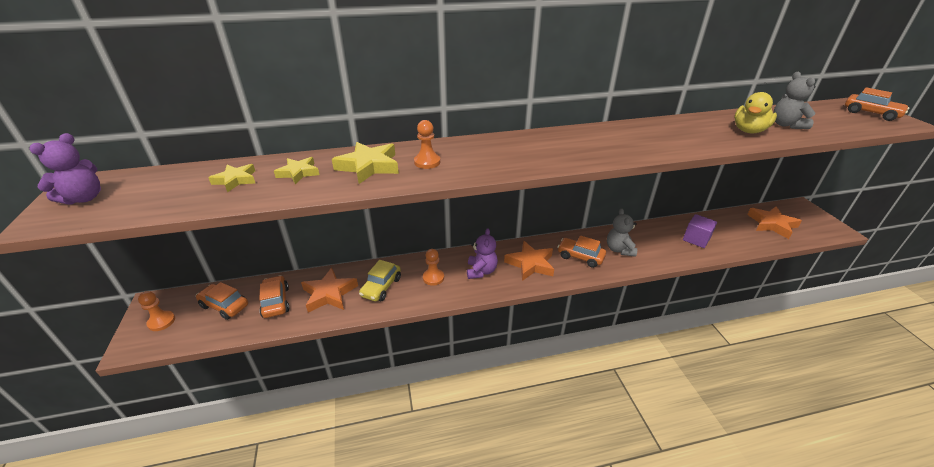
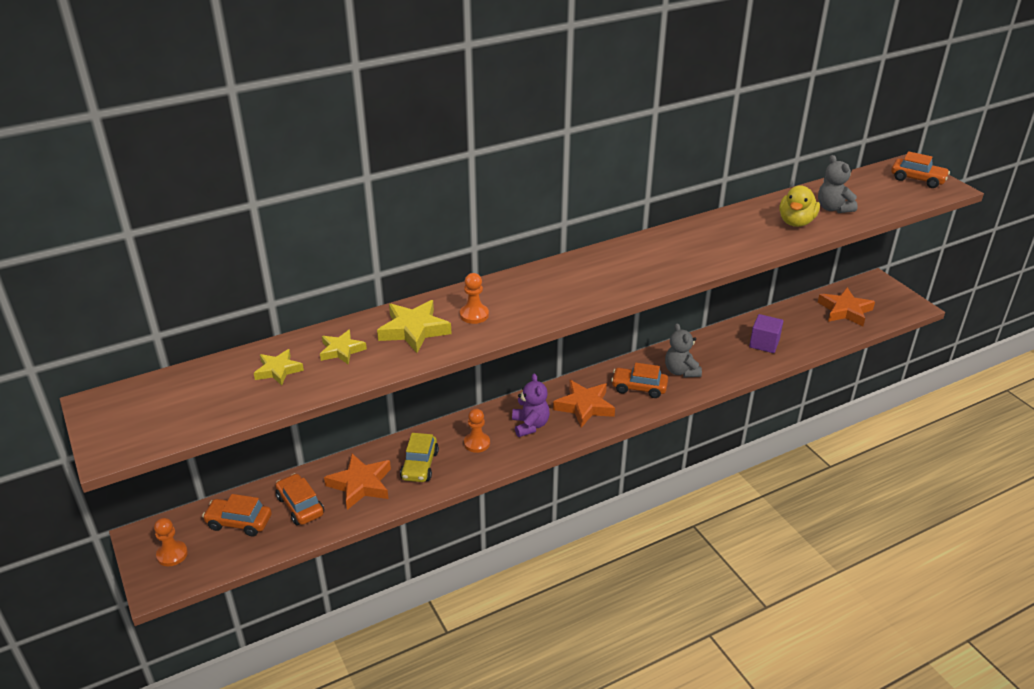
camera: 15 degrees left, 0 degrees up
(84, 198) = (126, 419): purple teddy bear -> none

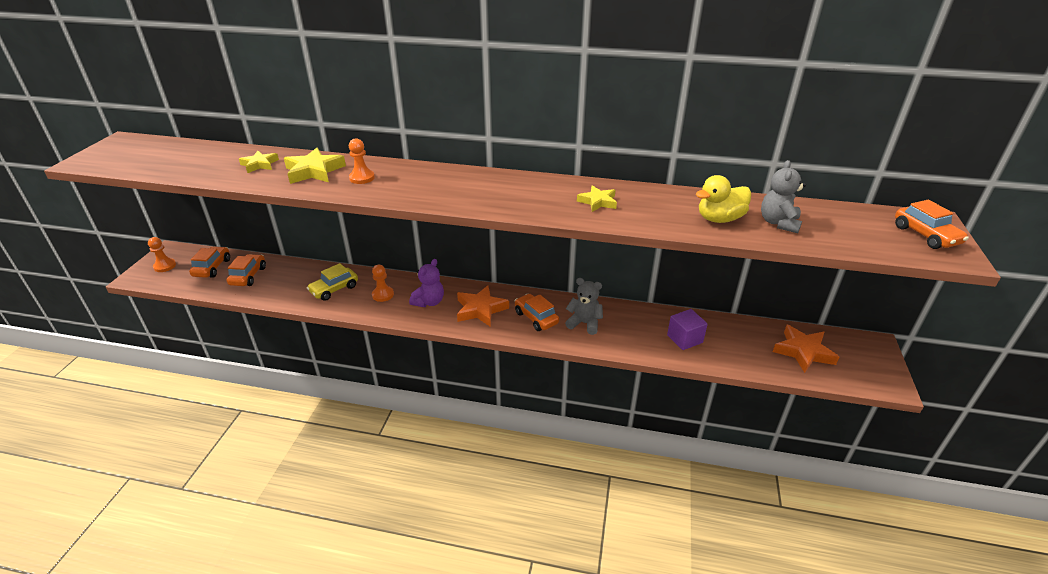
camera: 40 degrees right, 0 degrees up
(239, 522) = (212, 268): orange car -> orange car turned 45 degrees clockwise
(278, 370) = (213, 160): yellow star -> yellow star (598, 202)
(361, 484) = (291, 282): orange star -> none
(681, 371) = (584, 323): grey teddy bear -> grey teddy bear turned 90 degrees clockwise

